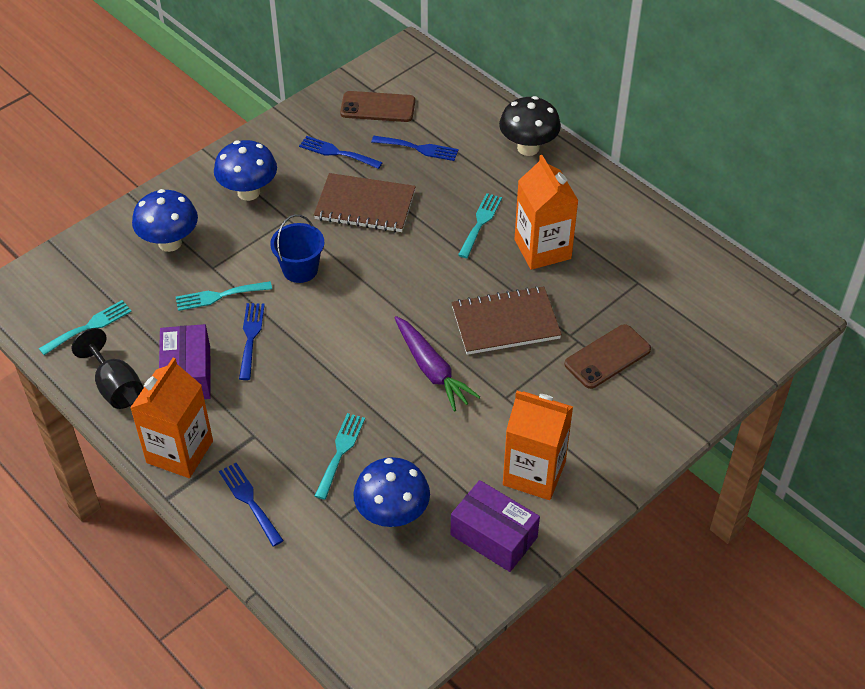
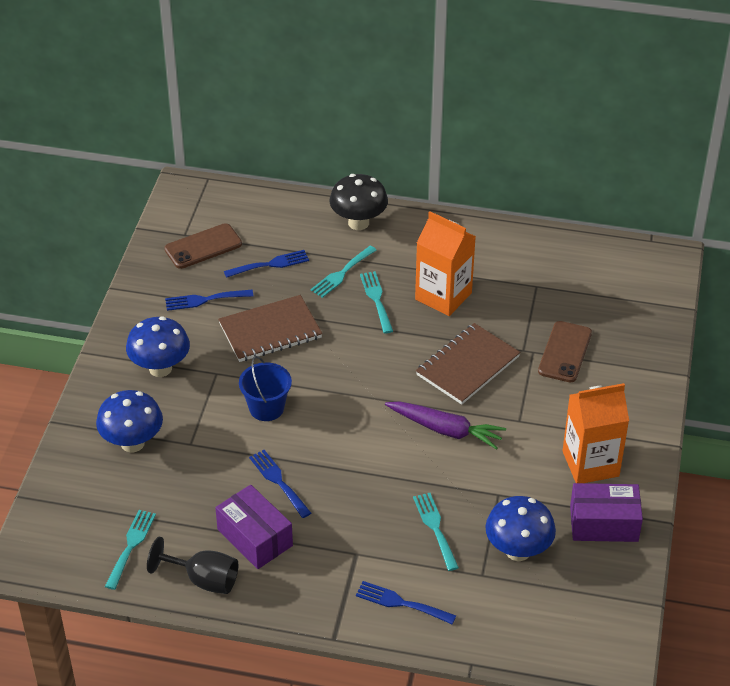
camera: 35 degrees left, 5 degrees down
(179, 452) = (308, 599): orange carton -> none
(219, 296) = (219, 463): turquoise fork -> turquoise fork (341, 274)

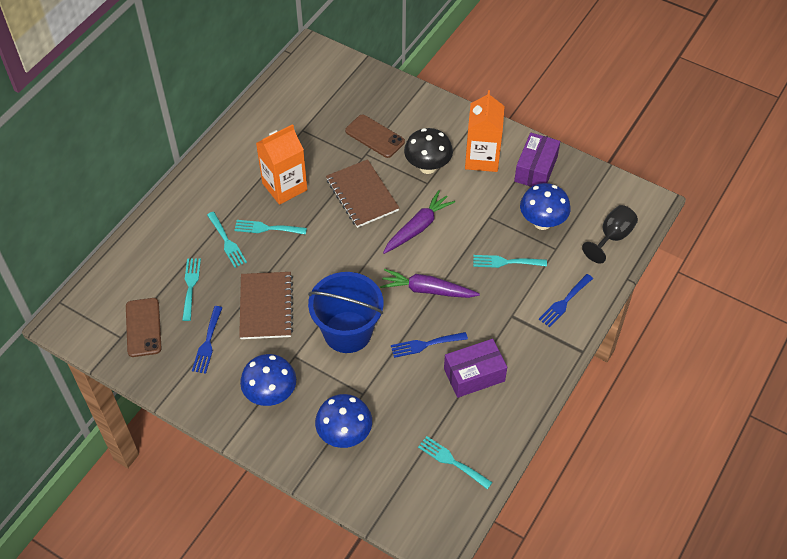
camera: 70 degrees left, 10 degrees up
(203, 580) = (502, 419): black goblet -> black goblet (612, 237)
(266, 408) = (347, 332): blue bucket -> blue bucket, size x1.69
(270, 264) = (190, 286): blue fork -> turquoise fork
(357, 463) = (427, 290): none -> purple carrot
(358, 223) = (175, 214): black mushroom -> black mushroom (427, 167)

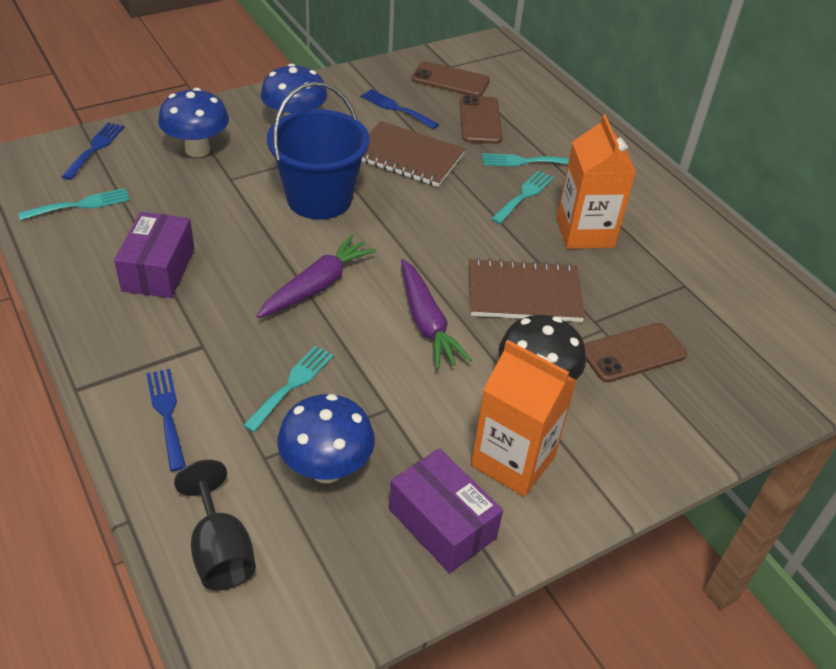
camera: 115 degrees right, 10 degrees down
(190, 286) = (480, 120): turquoise fork -> brown phone
(425, 345) = (241, 249): blue fork -> blue fork (95, 148)

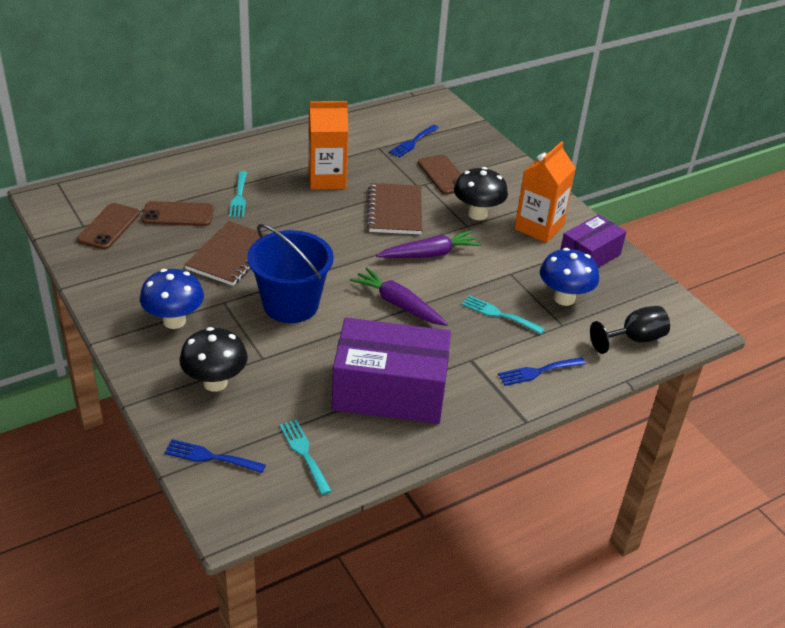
camera: 90 degrees left, 5 degrees down
(158, 270) = (389, 391): purple box -> purple box, size x1.70
(197, 149) = (215, 383): blue mushroom -> black mushroom
(396, 108) = (153, 260): blue fork -> blue fork (413, 142)
(524, 195) = (284, 201): turquoise fork -> none

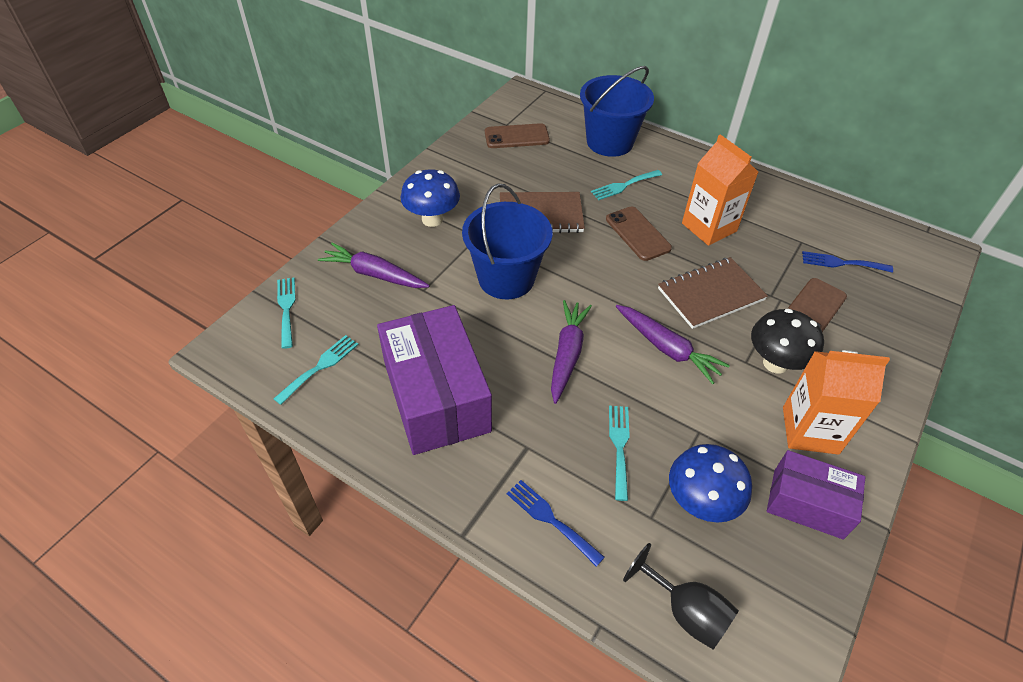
camera: 65 degrees right, 10 degrees up
(175, 180) = (609, 142): none -> blue bucket
(178, 214) = (566, 163): brown phone -> brown phone (637, 234)
(210, 457) = (286, 308): blue fork -> turquoise fork
(215, 383) = (374, 274): black mushroom -> purple carrot

